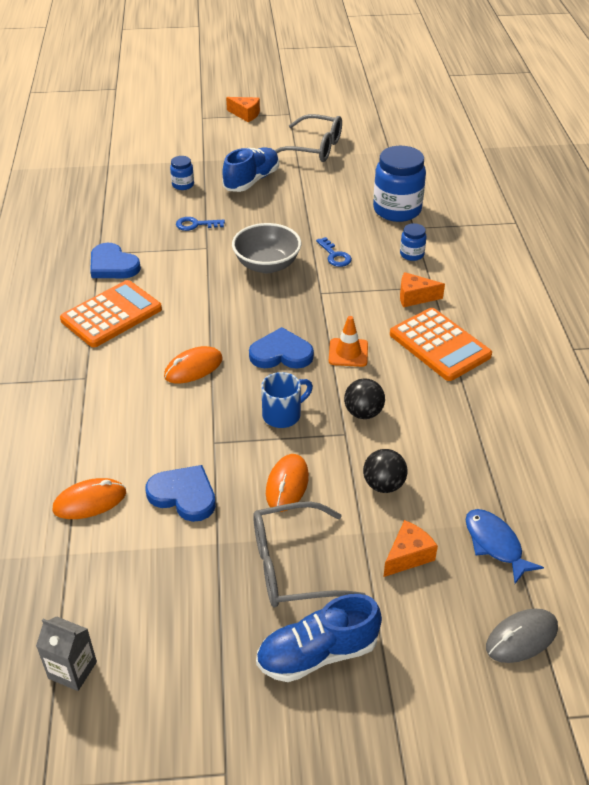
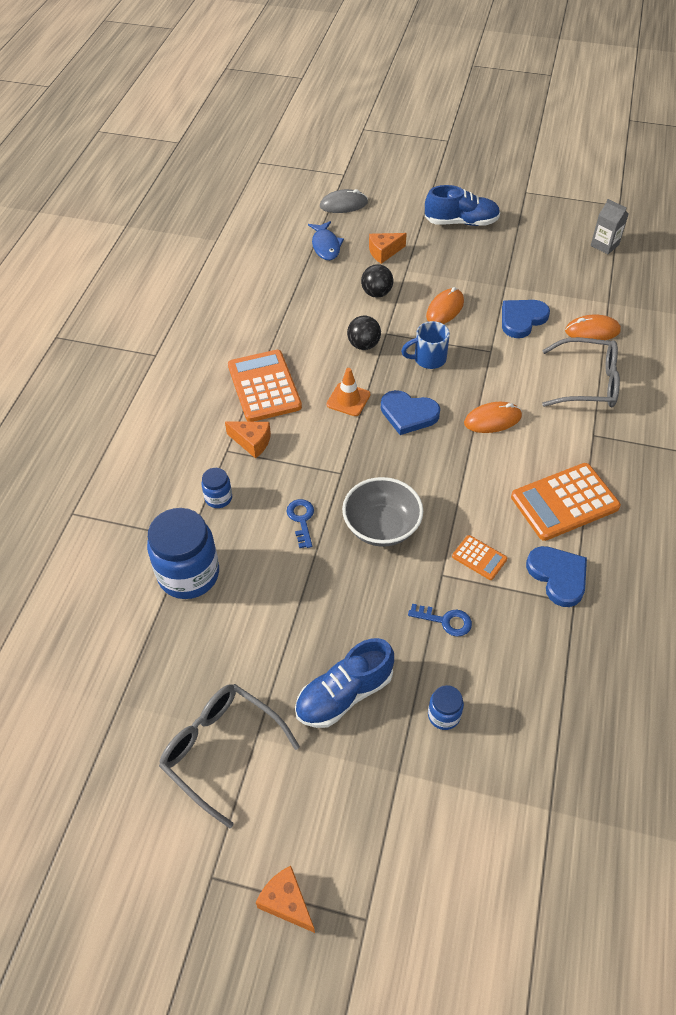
camera: 160 degrees left, 10 degrees up
(179, 263) = (479, 558): none -> orange calculator
(184, 495) = (522, 319): blue heart -> blue heart turned 90 degrees clockwise
(292, 566) = (460, 263): grey glasses -> grey glasses (588, 383)

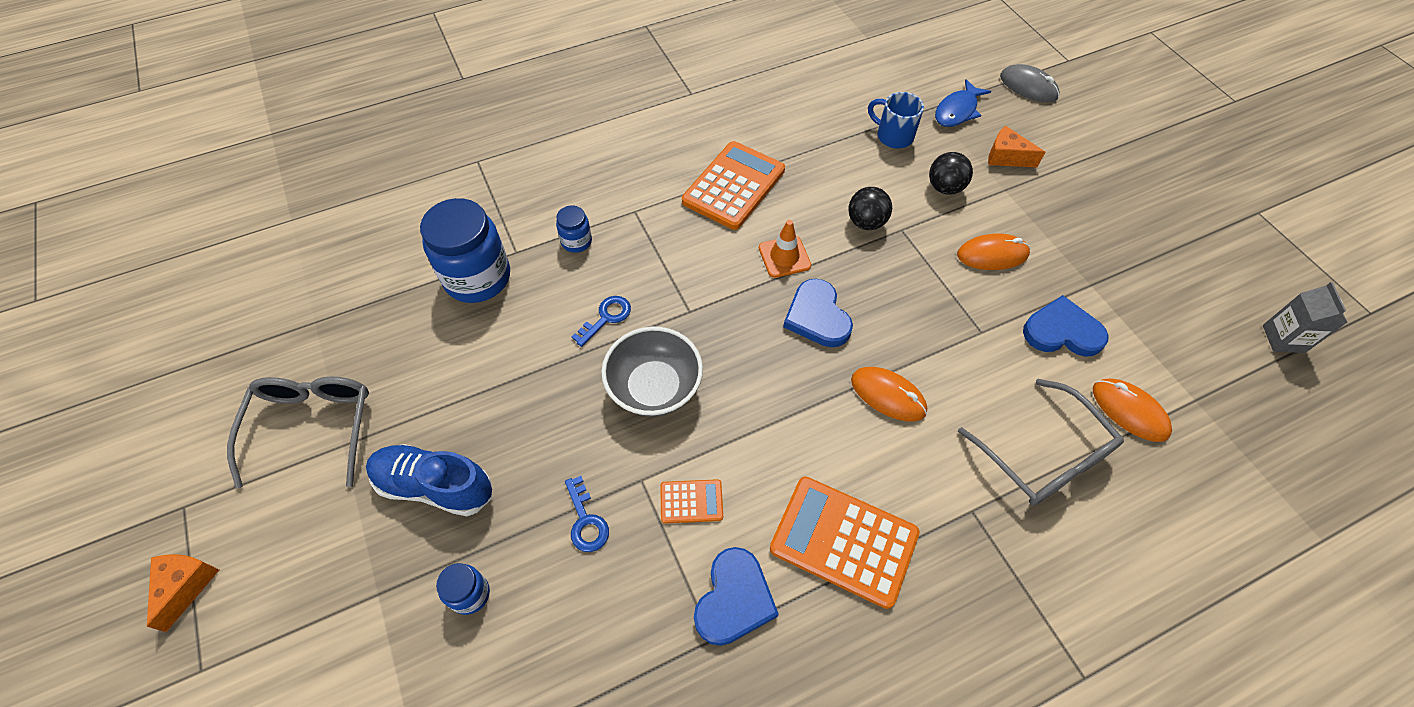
camera: 50 degrees right, 5 degrees up
(252, 442) = (661, 222): orange cheese -> none
(428, 359) = (908, 285): blue mug -> blue mug (893, 136)
(461, 222) = (1132, 188): blue shoe -> none
(479, 558) = (691, 502): orange calculator -> orange calculator turned 90 degrees counterclockwise

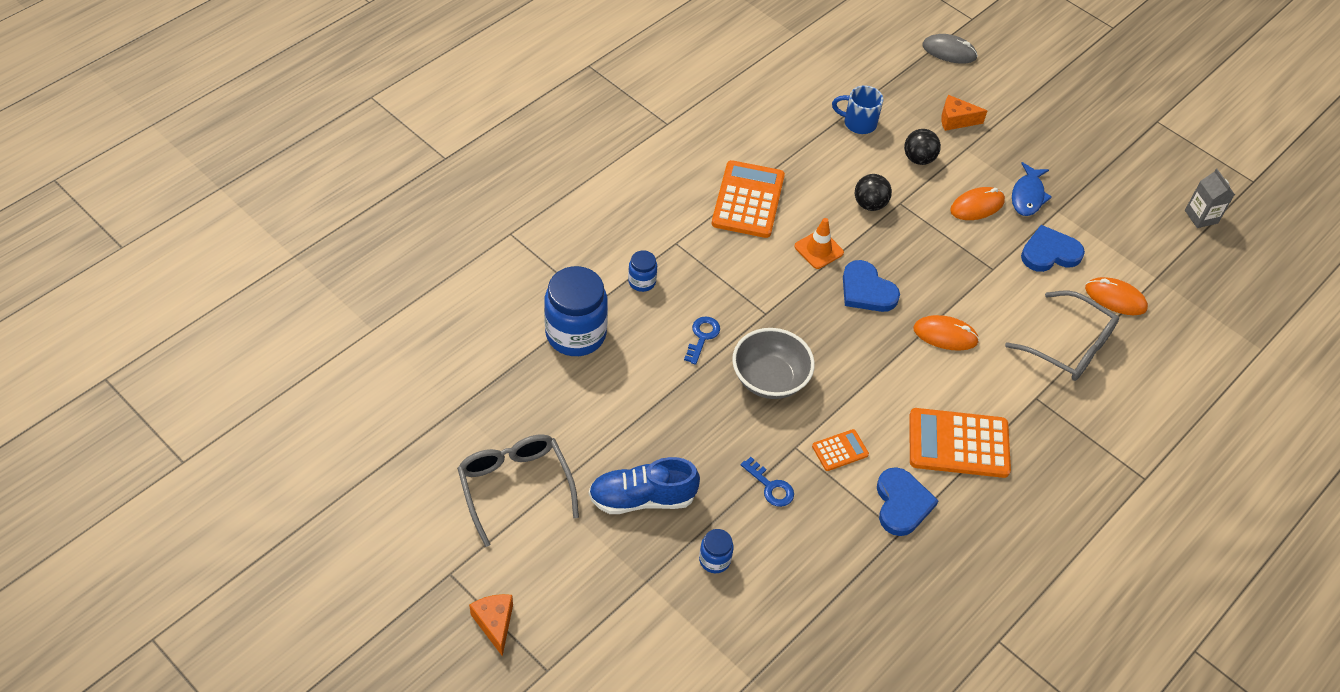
camera: 25 degrees left, 5 degrees down
(957, 111) = (900, 87): blue fish -> blue fish (1028, 196)

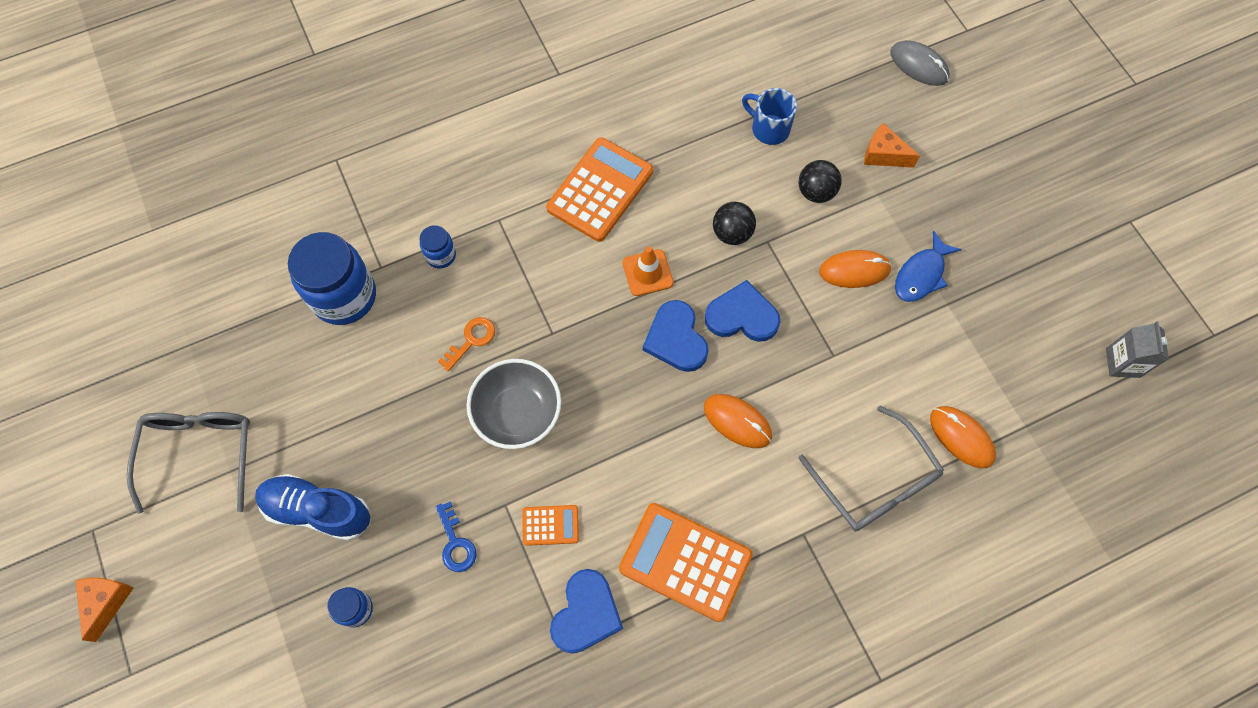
camera: 25 degrees right, 15 degrees up
(702, 337) = (471, 340): blue key -> orange key
(1049, 253) = (911, 355): blue heart -> blue heart (742, 316)

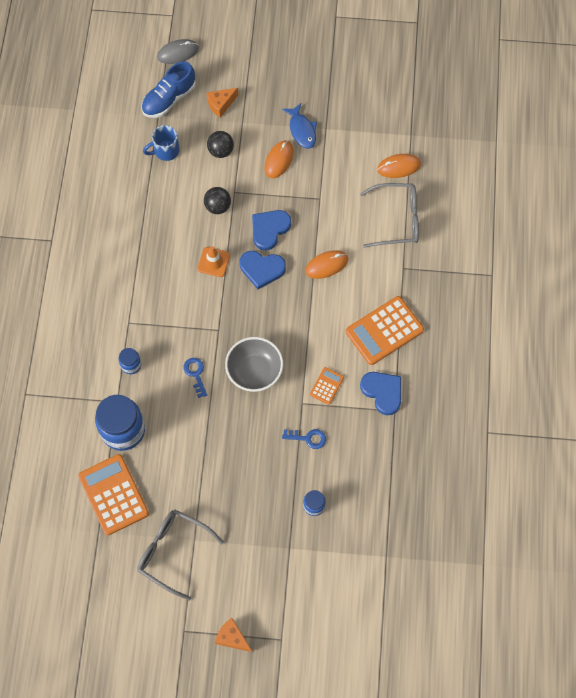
camera: 60 degrees left, 0 degrees up
(318, 510) = (247, 501): blue shoe -> blue shoe (169, 99)
(471, 340) = (195, 374): orange key -> blue key
(600, 190) = (145, 259): orange calculator -> orange calculator (113, 494)
(1122, 363) = (406, 71): grey carton -> none

